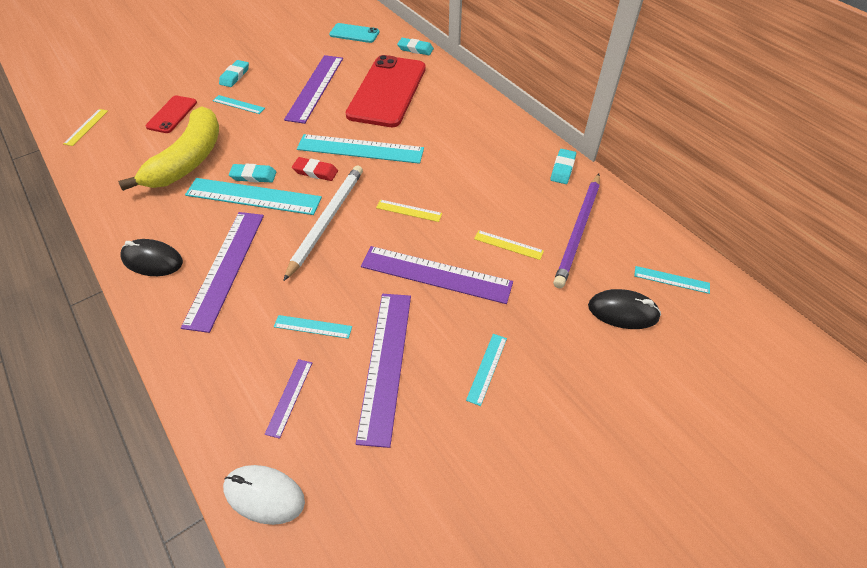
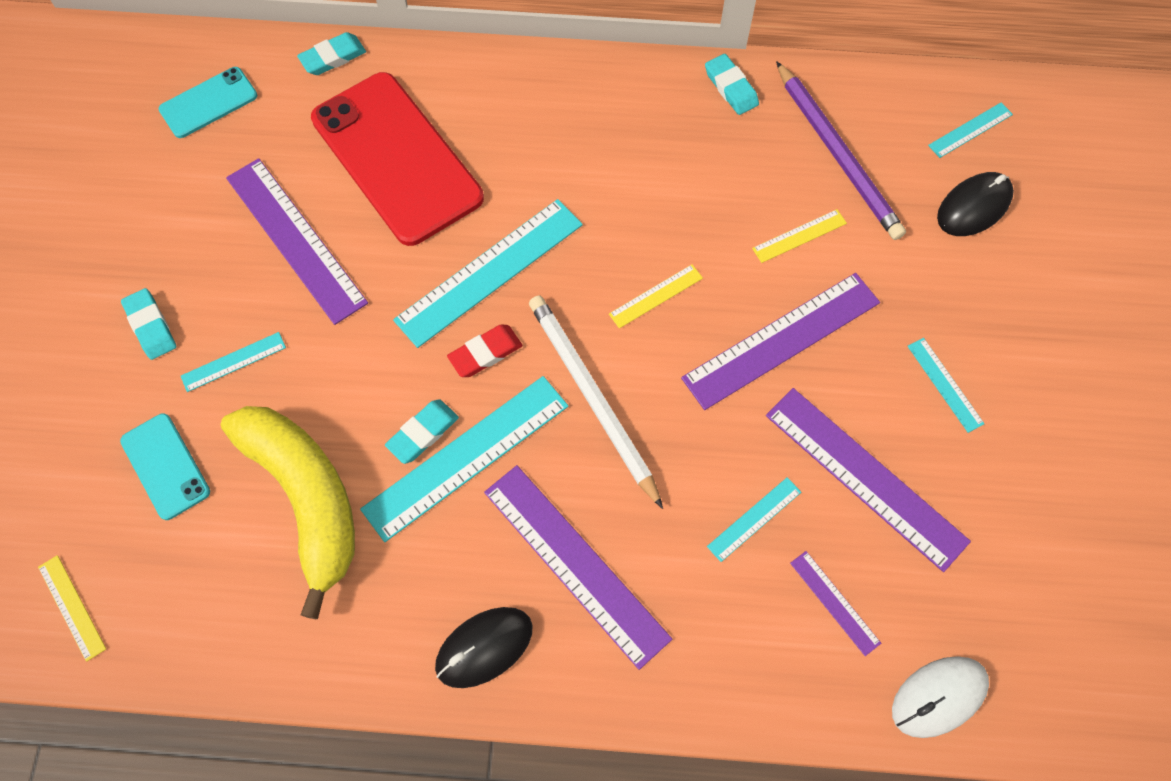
camera: 50 degrees left, 15 degrees up
(172, 114) = (165, 466): red phone -> turquoise phone

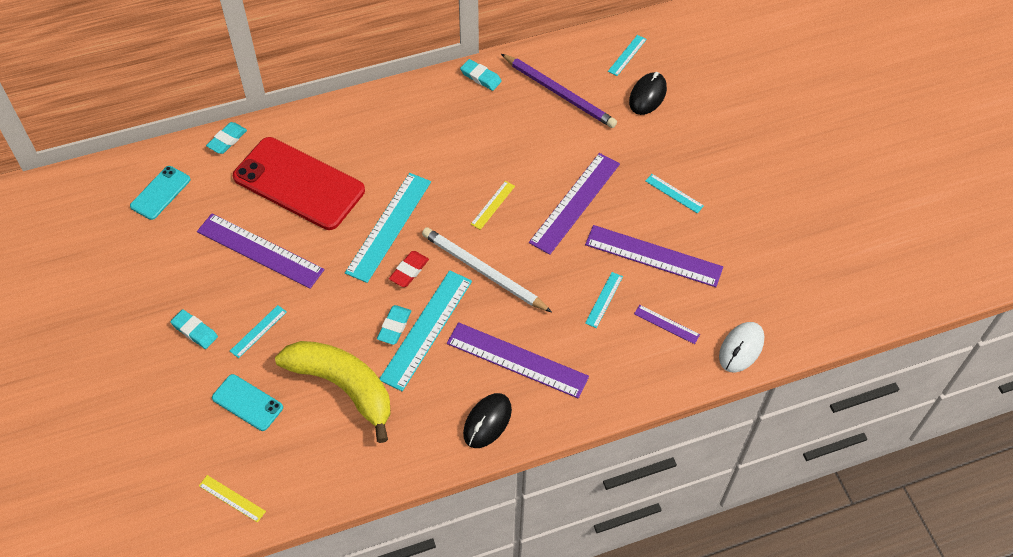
camera: 25 degrees left, 10 degrees down
(799, 236) = (558, 144): yellow ruler -> none

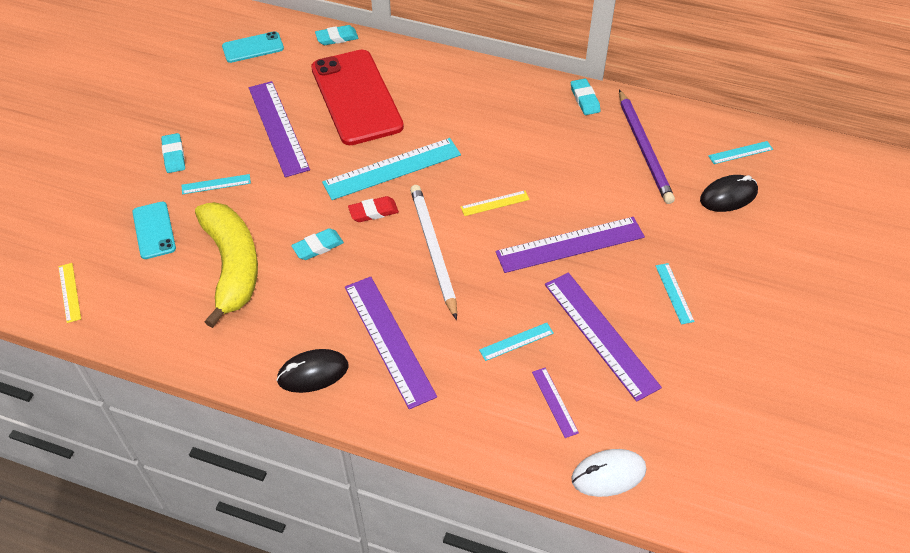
camera: 40 degrees right, 5 degrees down
(426, 329) = (340, 265): turquoise ruler -> none

